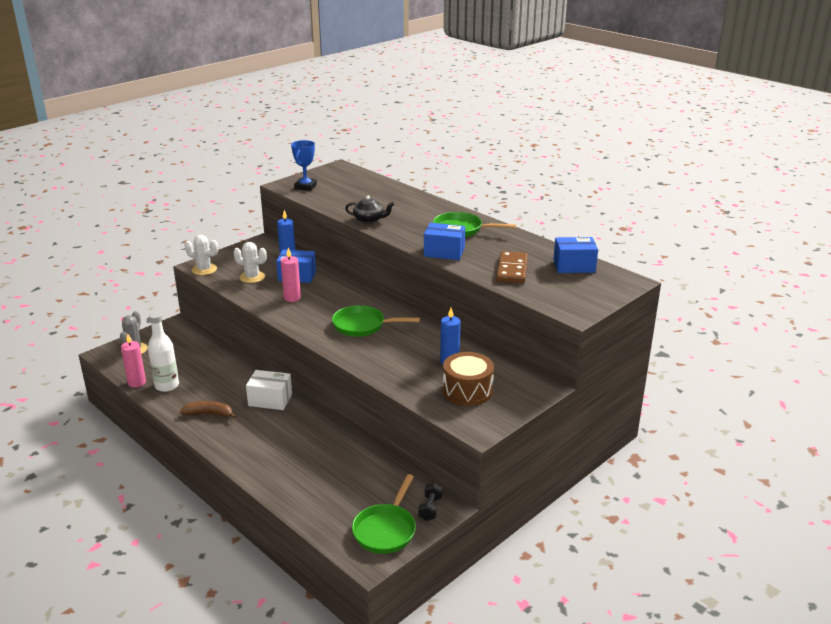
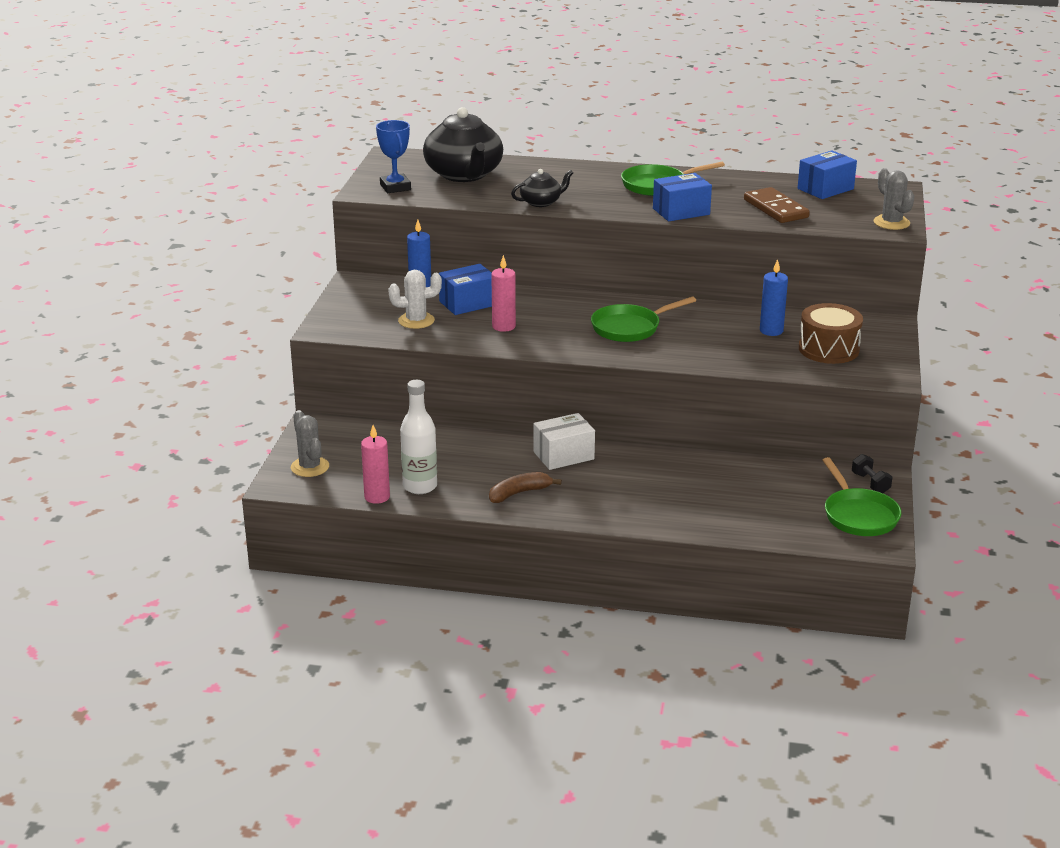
camera: 35 degrees left, 0 degrees up
(204, 269) = (340, 331): white cactus -> none
(357, 189) = (464, 174): none -> black teapot
(580, 307) = (891, 223): none -> grey cactus

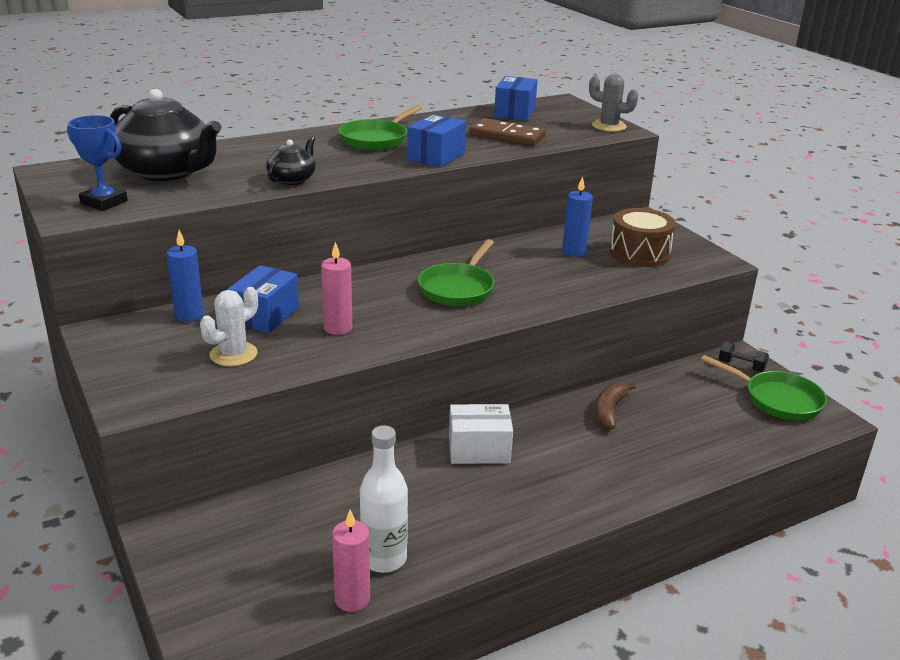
camera: 40 degrees left, 0 degrees up
(310, 467) = (222, 598): grey cactus -> none
(519, 493) = (494, 514): brown banana -> brown banana (609, 411)
(563, 455) = (479, 450): white box -> white box turned 60 degrees clockwise

